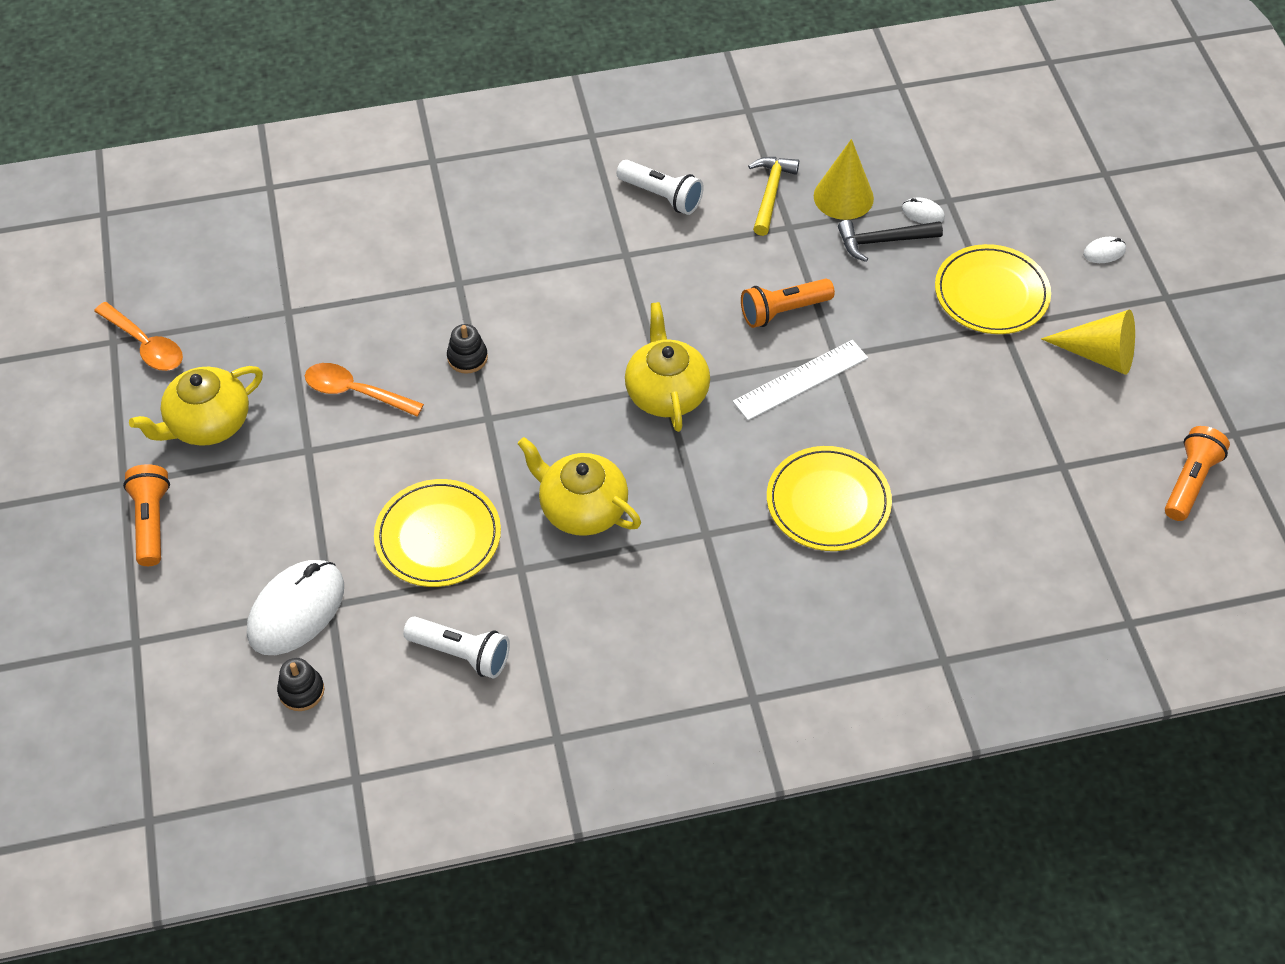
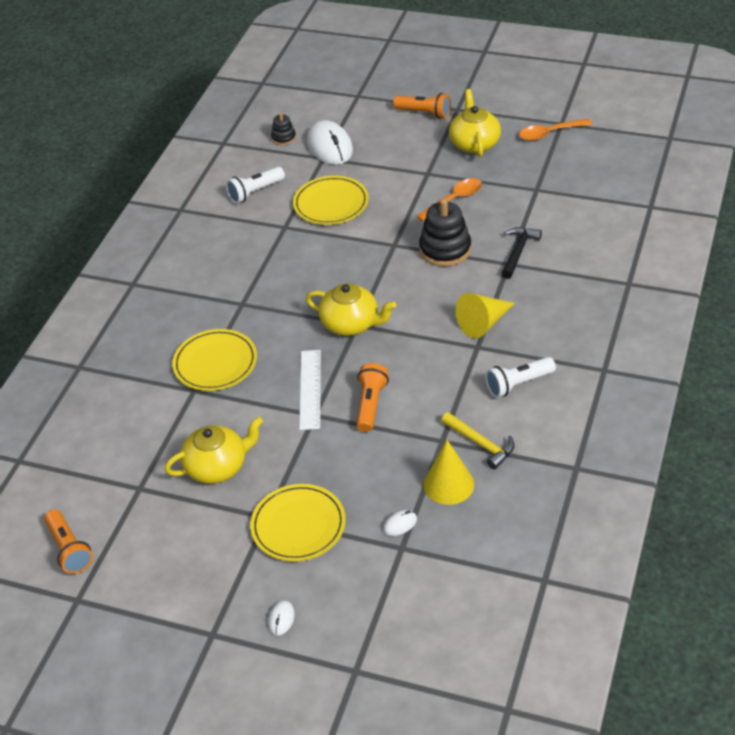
camera: 125 degrees right, 10 degrees down
(467, 357) = (445, 249): black stacking toy -> black stacking toy, size x1.90
(582, 508) = (301, 261): yellow teapot -> yellow teapot (217, 467)
(883, 241) = (391, 487): black hammer -> black hammer (518, 252)
(1098, 354) = (200, 559): yellow cone -> yellow cone (483, 323)

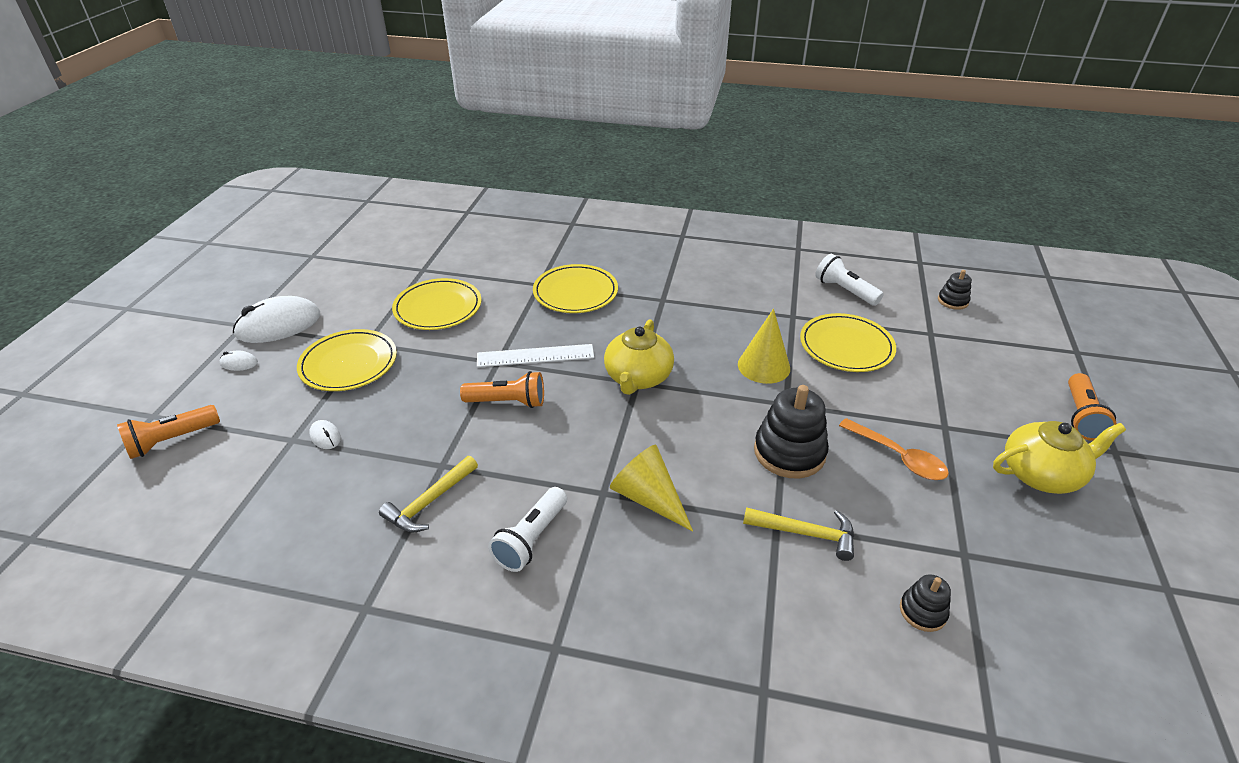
camera: 80 degrees right, 5 degrees down
(69, 549) = (366, 245): orange flashlight -> orange flashlight (172, 440)
(217, 467) = (438, 308): yellow teapot -> yellow plate
(330, 146) = (956, 337): white mouse -> white mouse (278, 325)
(448, 484) = (371, 474): yellow cone -> yellow cone (763, 366)
(518, 252) = (806, 533): black hammer -> yellow hammer
(518, 384) = (531, 539): white flashlight -> white flashlight turned 120 degrees counterclockwise
(549, 133) = (1125, 571): orange spoon -> none
(576, 214) = (922, 611): none -> black stacking toy

